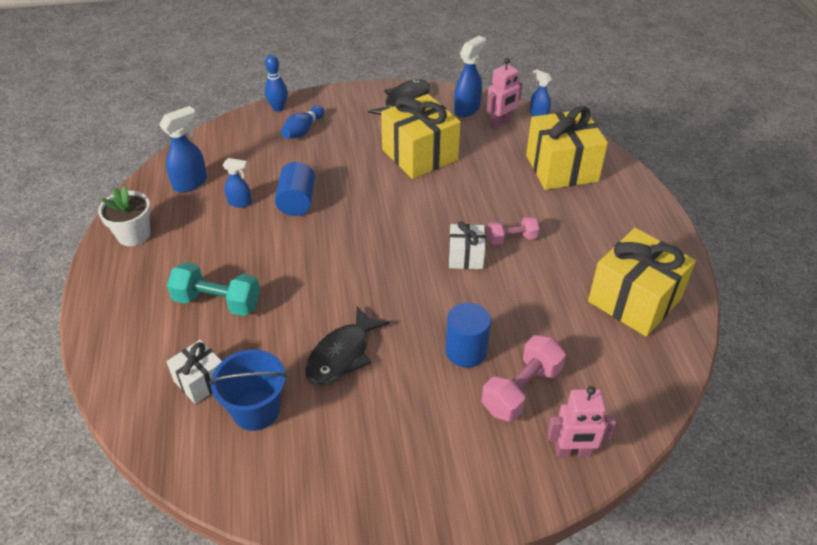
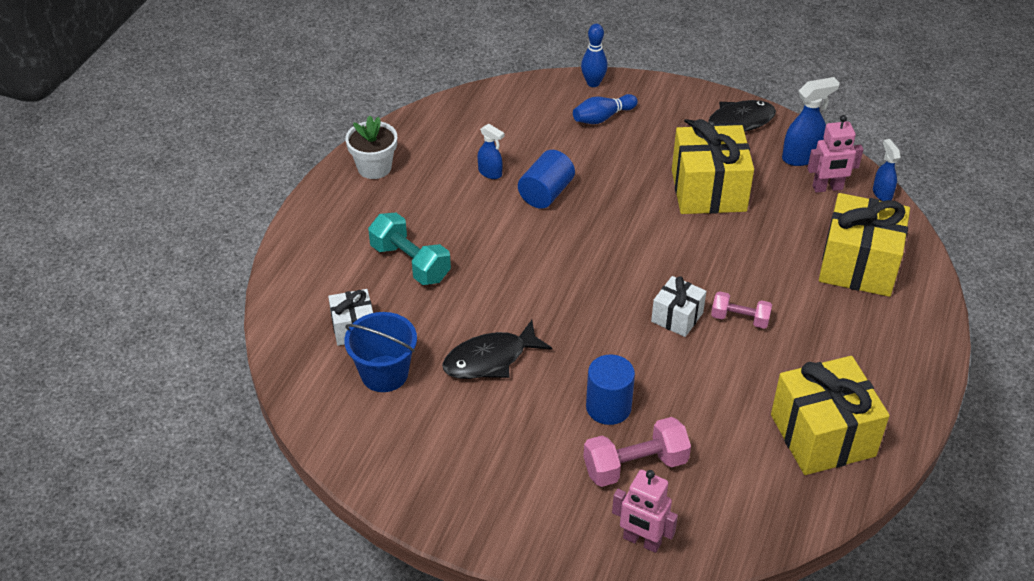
camera: 30 degrees right, 0 degrees up
(190, 183) = (456, 134): blue spray bottle -> none

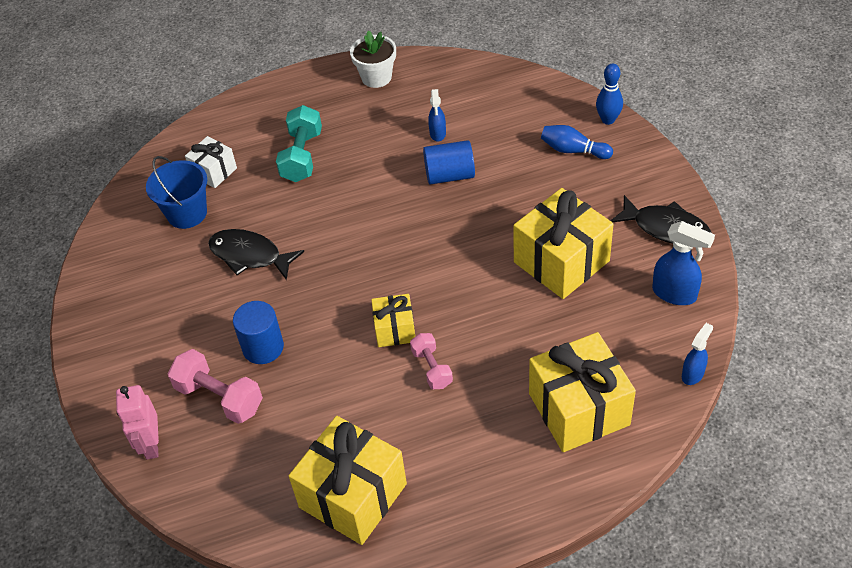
camera: 55 degrees right, 5 degrees up
(677, 317) = (395, 329): white gift -> yellow gift
(827, 188) = (655, 333): pink robot -> none

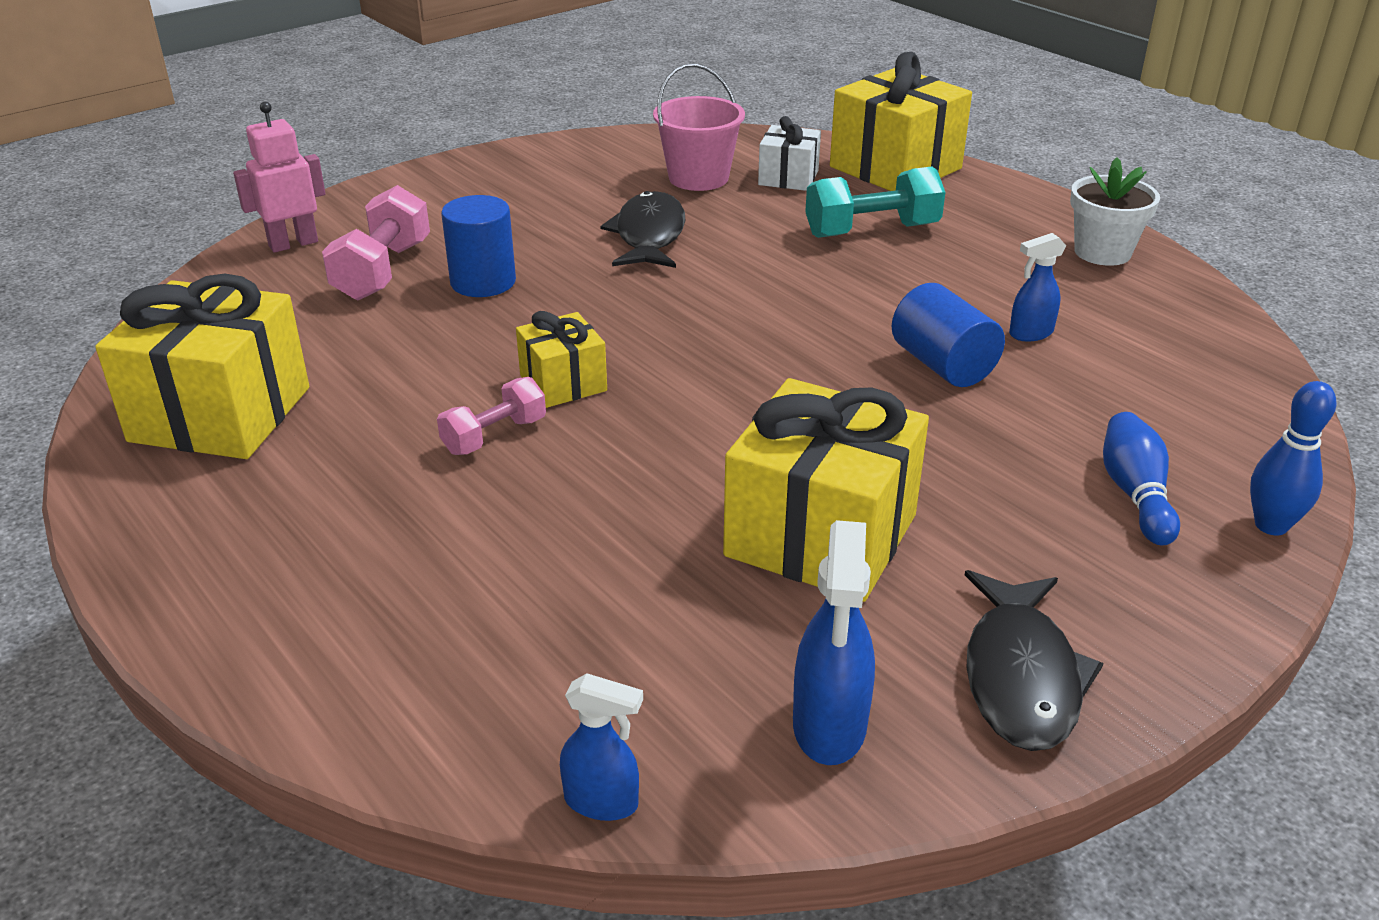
camera: 65 degrees right, 15 degrees down
(187, 213) = (698, 178): blue bucket -> pink bucket
(579, 409) = (451, 631): yellow gift -> yellow gift (895, 168)

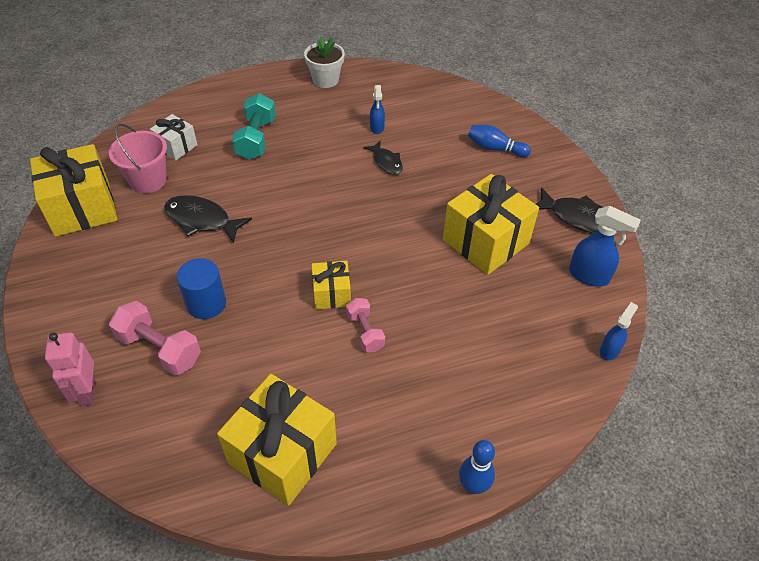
camera: 70 degrees left, 15 degrees up
(895, 168) = (197, 106): yellow gift -> yellow gift (82, 208)
(942, 365) = (386, 162): blue cylinder -> black fish
(1271, 525) = (524, 126): blue bowling pin -> blue bowling pin (473, 486)

